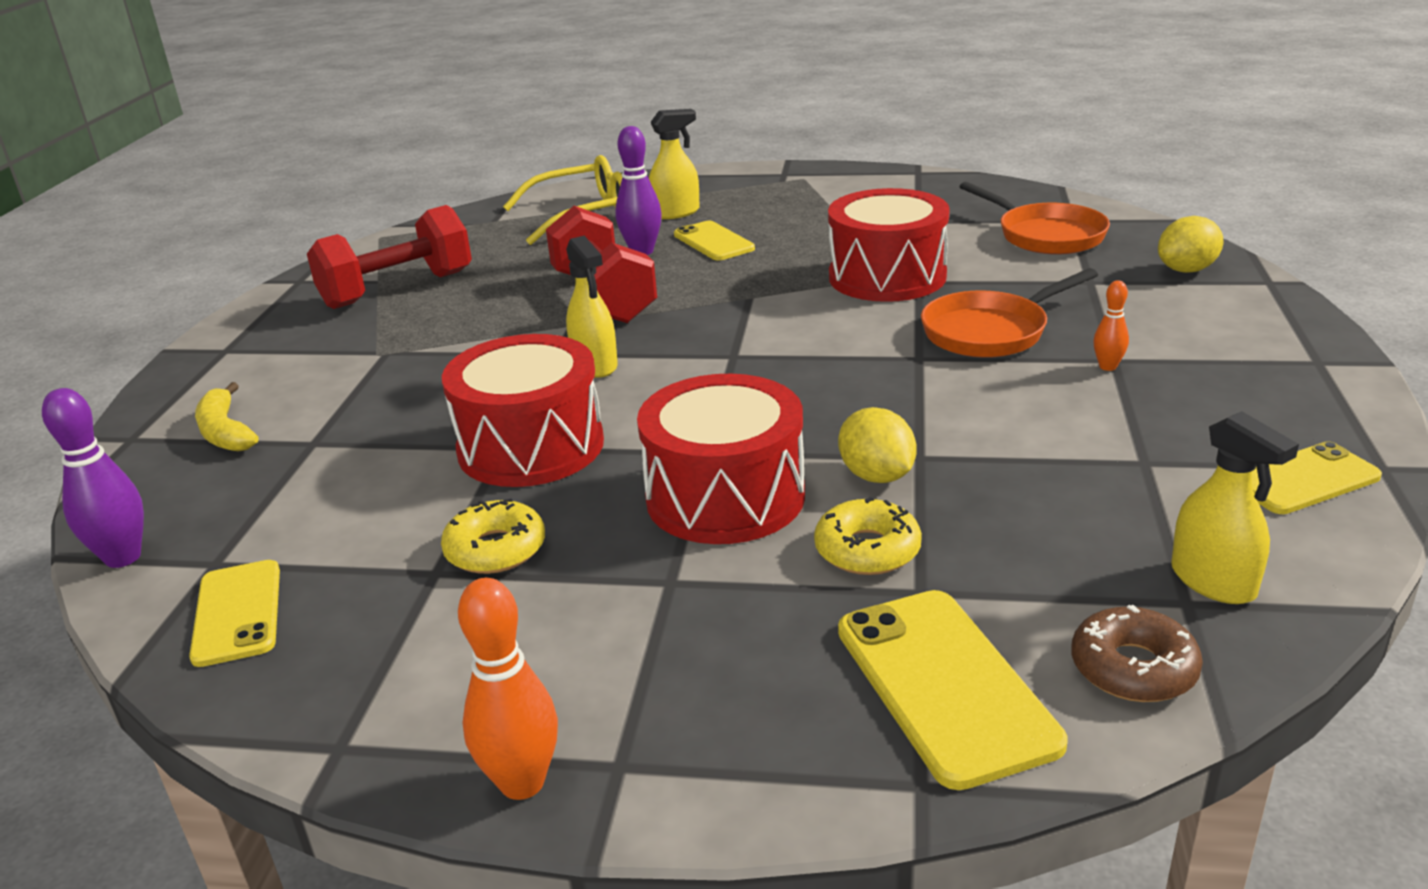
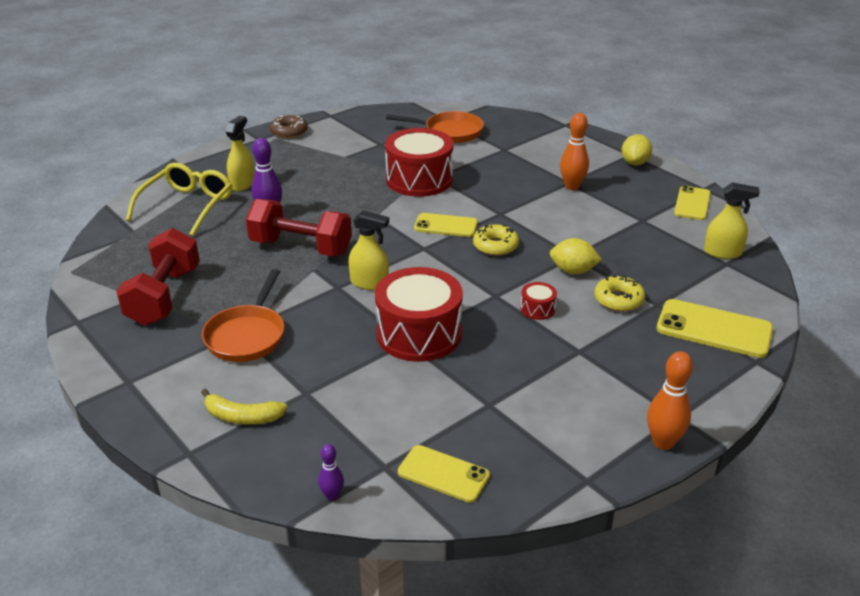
camera: 50 degrees left, 5 degrees up
(123, 557) = (332, 496): purple bowling pin -> purple bowling pin, size x0.57
(495, 549) = (494, 381): yellow donut -> yellow donut (495, 246)
(713, 242) = (298, 193): yellow phone -> yellow phone (446, 226)
(725, 497) = (537, 309): red drum -> red drum, size x0.42
(990, 332) = (507, 189): orange pan -> orange pan (247, 335)
(1107, 367) = (572, 186): orange bowling pin -> orange bowling pin, size x1.75
(1133, 668) = (746, 292): brown donut -> brown donut (289, 132)
(1186, 270) = (530, 130): yellow lemon -> yellow lemon (634, 163)

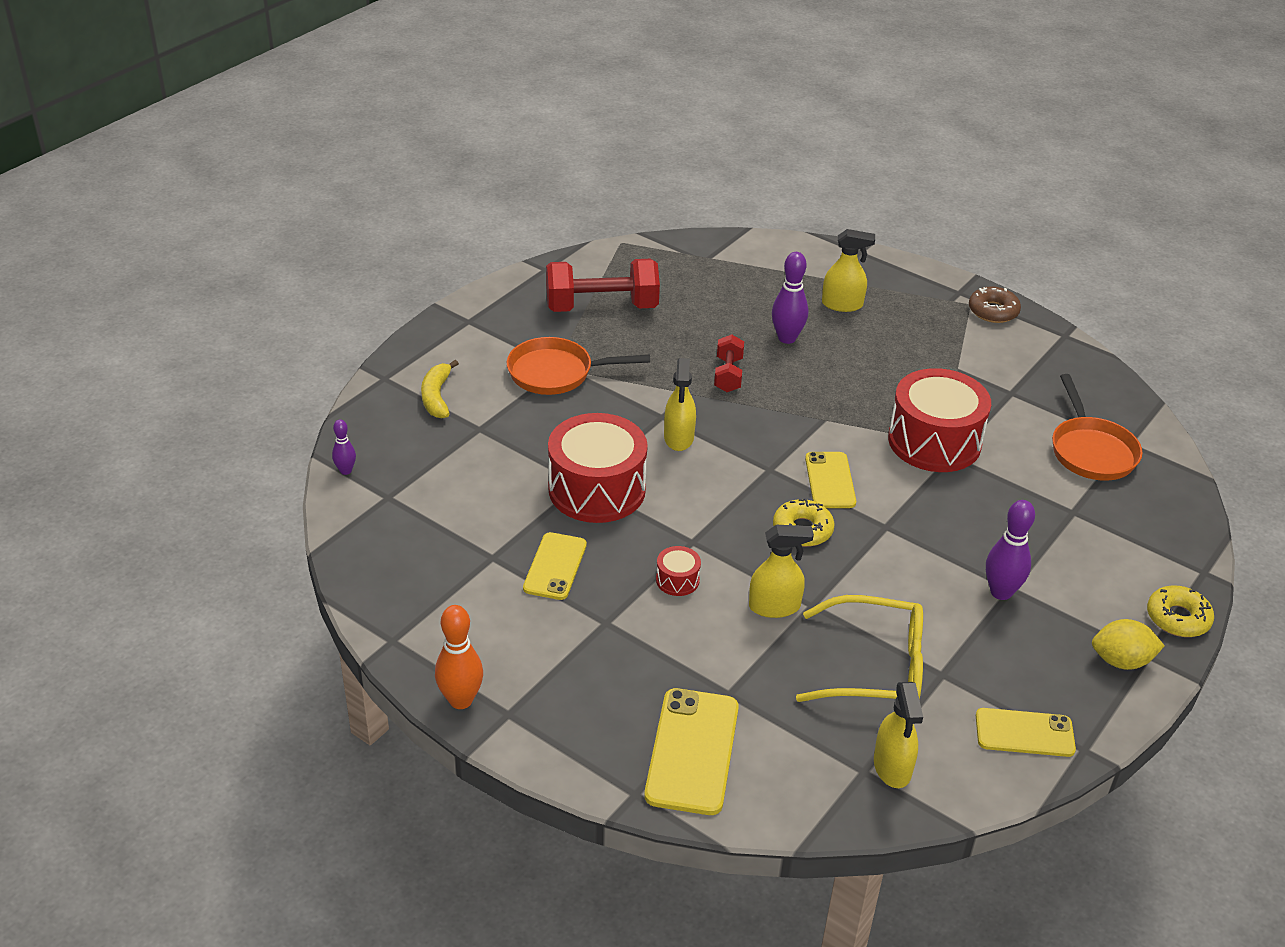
camera: 75 degrees right, 5 degrees up
(187, 206) = (774, 278): yellow glasses -> yellow glasses (874, 667)
(301, 247) = (728, 375): red dumbbell -> red dumbbell, size x0.53
(443, 474) = (384, 536): yellow phone -> yellow phone (555, 566)
(572, 186) = (1001, 592): orange bowling pin -> purple bowling pin
(573, 271) = (774, 607): yellow lemon -> yellow spray bottle
(618, 300) = (725, 654): yellow donut -> yellow donut (1177, 618)

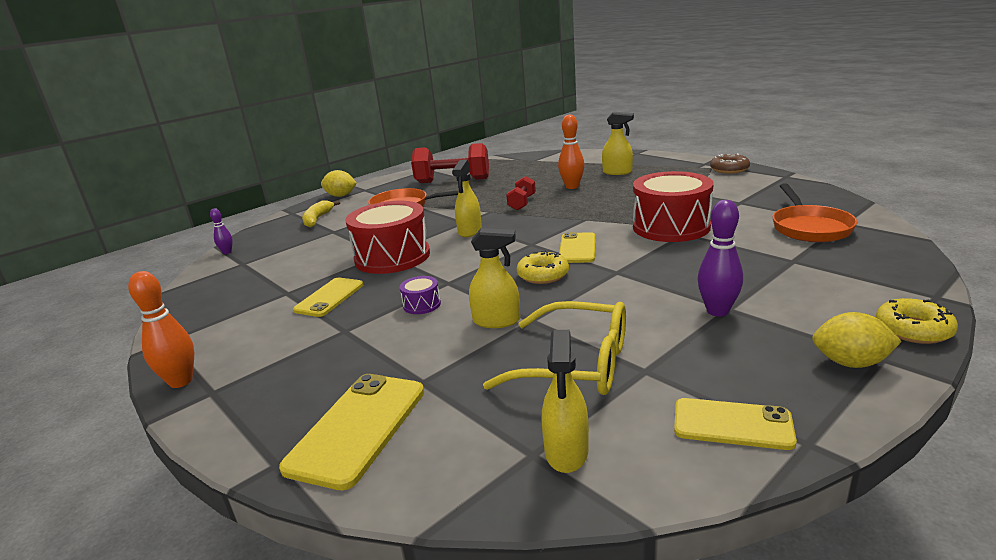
camera: 15 degrees right, 15 degrees down
(438, 336) = (341, 196): none -> yellow lemon
(677, 580) = (422, 304): red drum -> purple drum
(787, 338) = (572, 186): purple bowling pin -> orange bowling pin

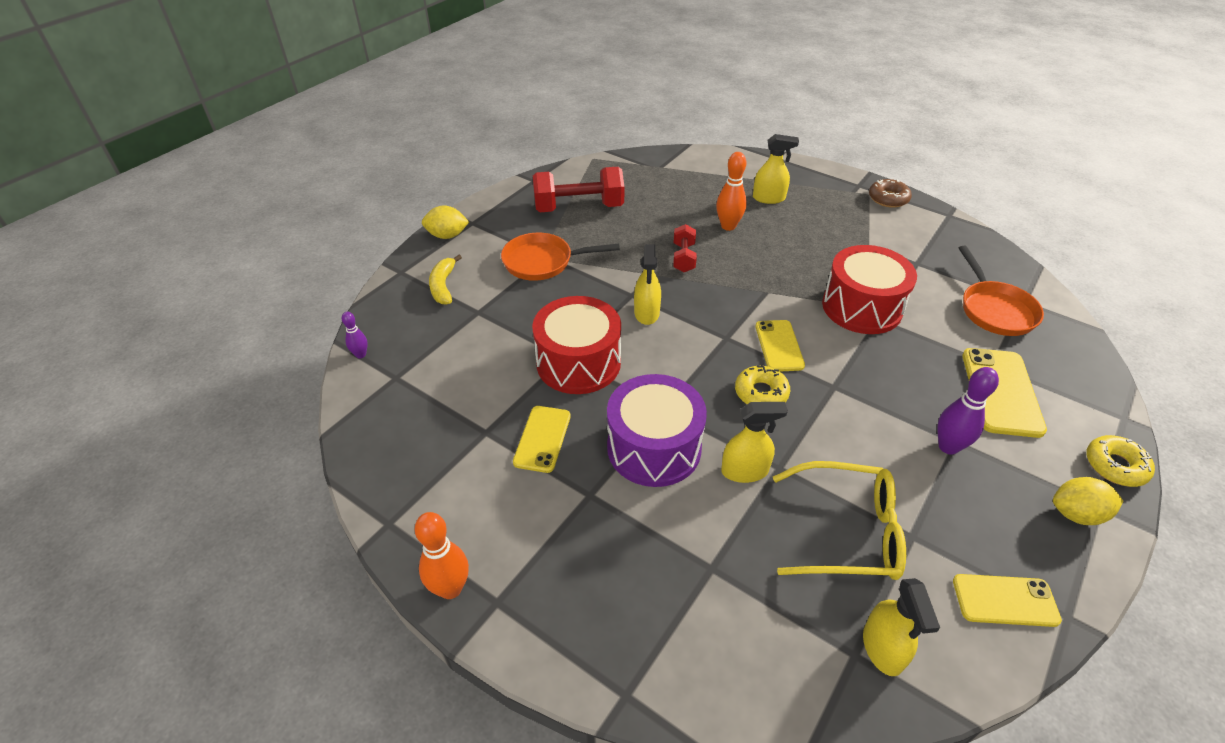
camera: 15 degrees left, 20 degrees up
(358, 428) = (681, 639): yellow phone -> yellow phone (1001, 392)
(422, 304) = (654, 447): purple drum -> purple drum, size x2.37

